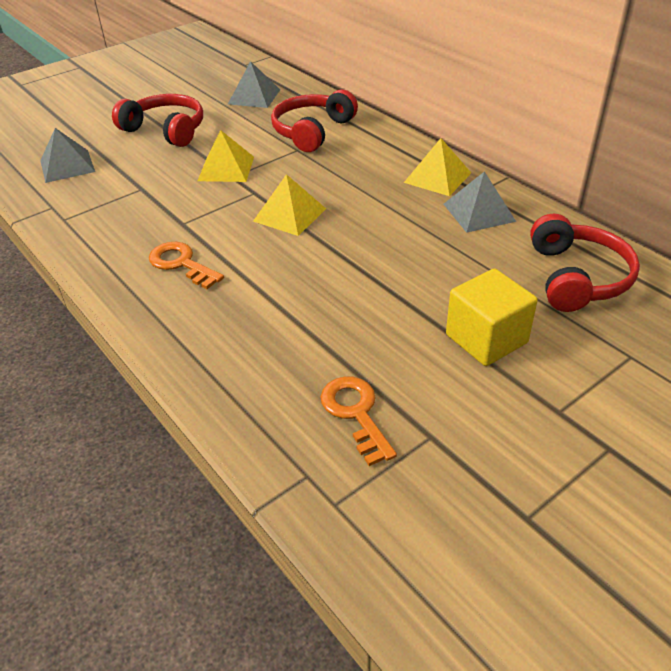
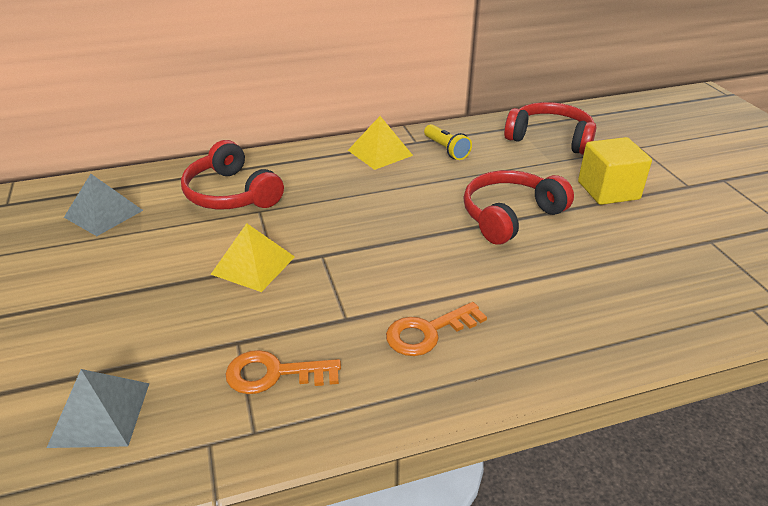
camera: 70 degrees left, 5 degrees down
(166, 130) = (104, 297): red headphones -> red headphones (510, 216)
(289, 215) = (382, 241): yellow pyramid -> none
(356, 413) = (683, 268): orange key -> orange key (274, 374)
(479, 212) = (446, 150): grey pyramid -> yellow flashlight

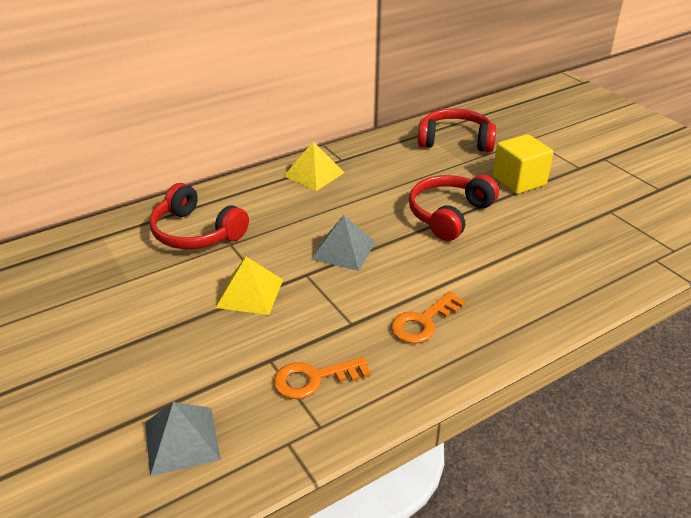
camera: 15 degrees left, 0 degrees up
(103, 213) = (82, 270): grey pyramid -> grey pyramid (343, 250)
(446, 150) = (371, 163): yellow flashlight -> none

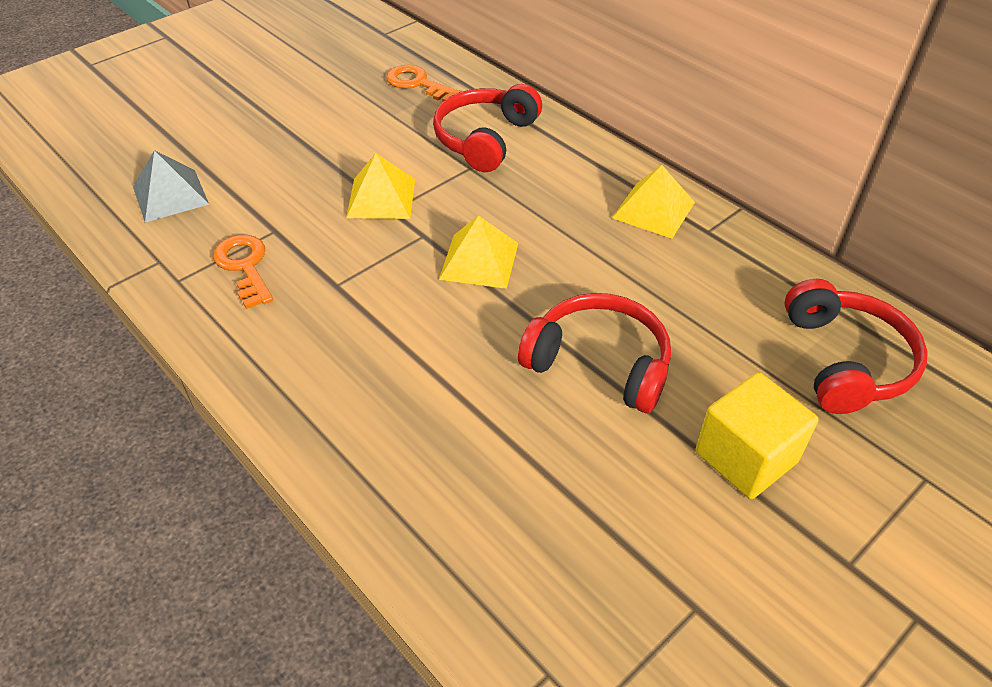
camera: 80 degrees right, 10 degrees up
(343, 250) = (479, 260): grey pyramid -> yellow pyramid
(423, 322) = (343, 349): orange key -> orange key (418, 83)

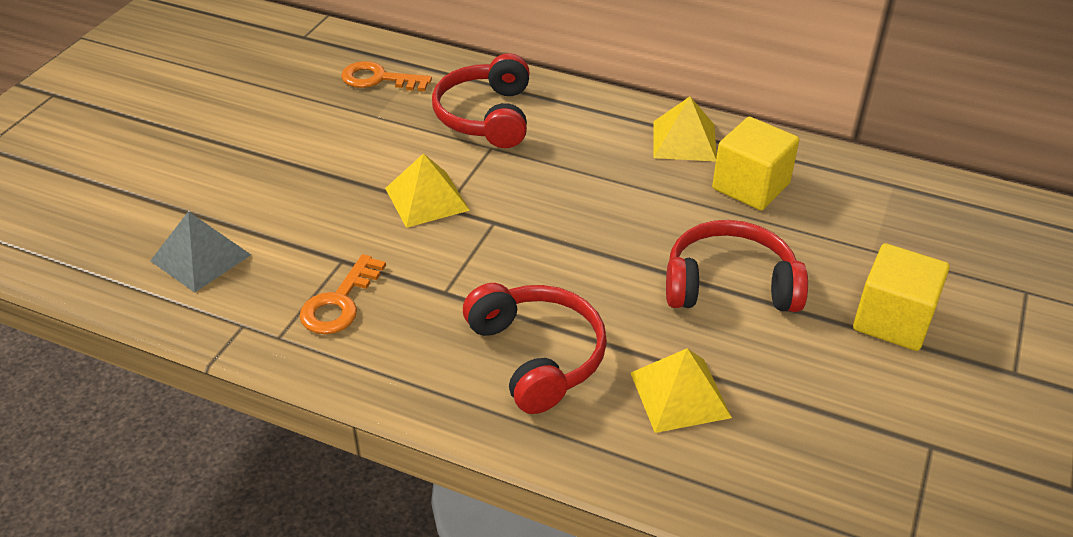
camera: 25 degrees left, 5 degrees down
(245, 266) = (339, 302): orange key -> orange key turned 105 degrees counterclockwise
(479, 260) = (563, 229): yellow pyramid -> yellow pyramid (679, 394)
(689, 272) = (750, 186): none -> yellow cube
(846, 361) = (916, 221): red headphones -> red headphones (537, 356)

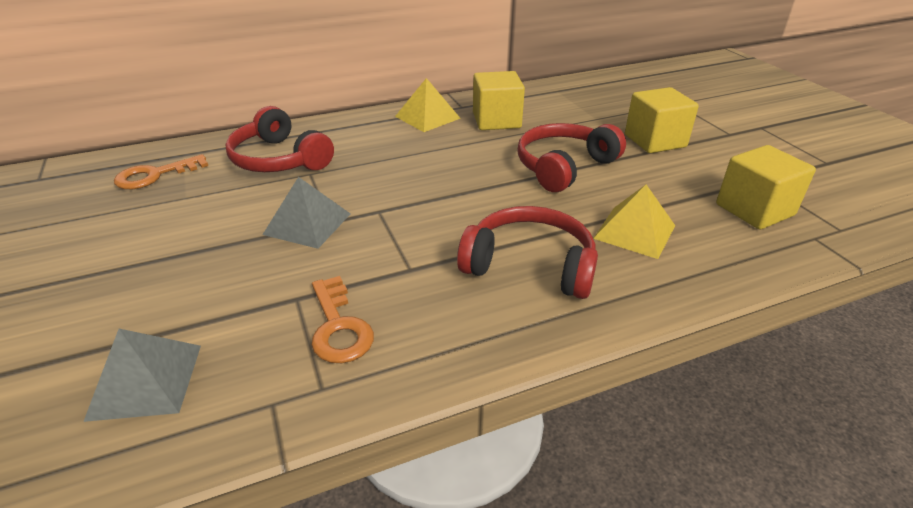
camera: 45 degrees left, 5 degrees down
(426, 199) = (307, 224): yellow pyramid -> grey pyramid
(851, 466) = (754, 210): none -> yellow cube

